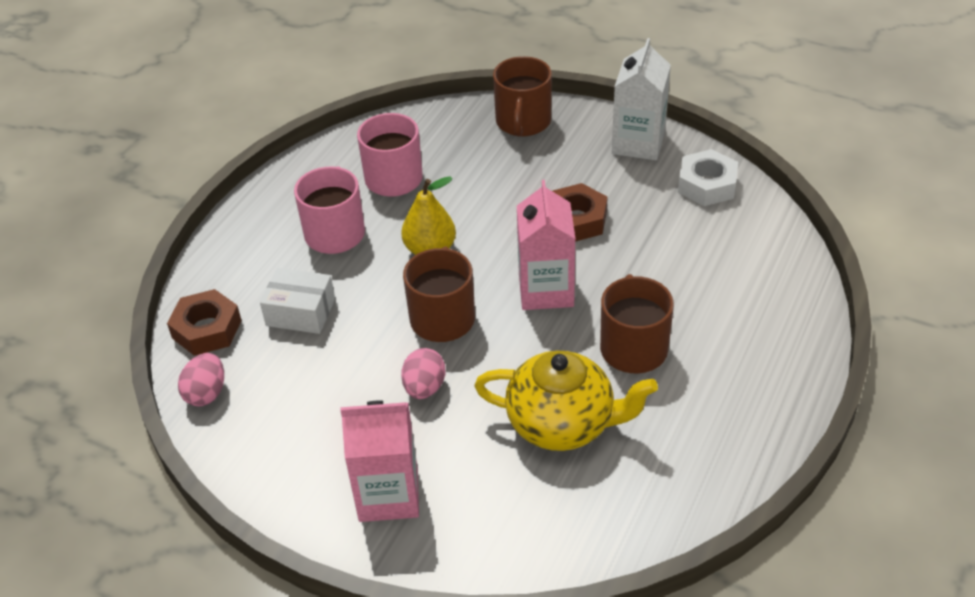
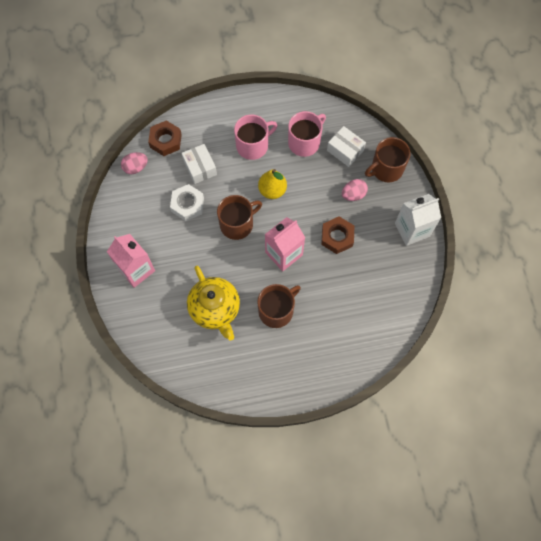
camera: 50 degrees right, 25 degrees up
(424, 387) = (196, 244): pink egg -> pink egg (353, 194)
(452, 145) = (345, 150): none -> white box
(706, 185) = (406, 278): white nut -> white nut (187, 205)

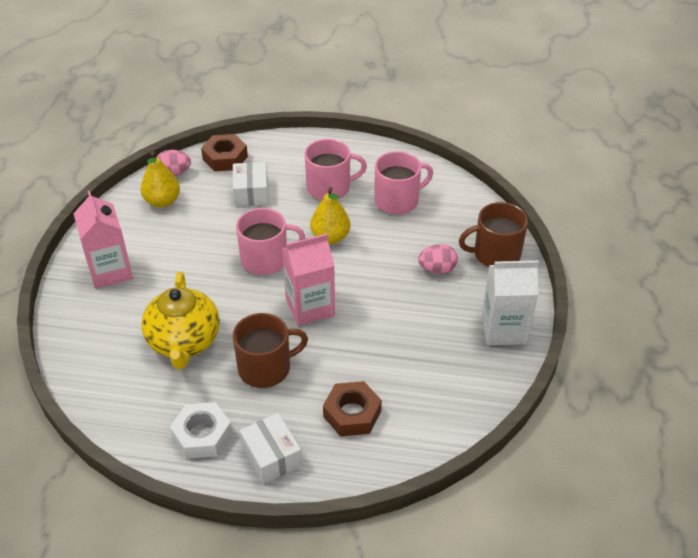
camera: 20 degrees right, 25 degrees down
(140, 196) = (162, 201): none -> yellow pear
(187, 205) = (214, 224): white nut -> white nut (202, 435)
(237, 224) = (266, 259): brown mug -> pink mug
(337, 237) = (392, 309): brown nut -> brown nut (352, 414)
(345, 150) = (447, 221): white box -> white box (271, 456)

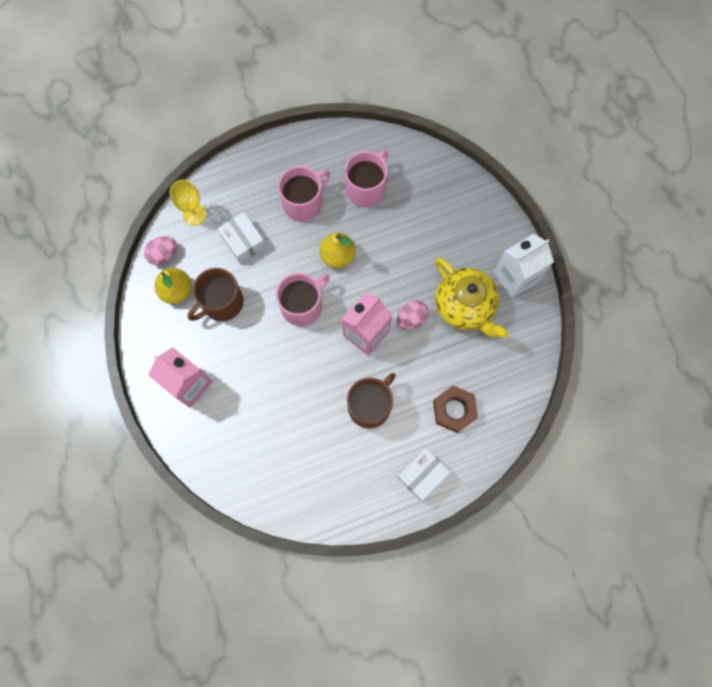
camera: 30 degrees left, 30 degrees up
(184, 342) = (295, 417): yellow teapot -> yellow teapot (465, 306)
(202, 435) = (364, 486): white nut -> none
(225, 158) = (194, 214): brown nut -> yellow goblet
(271, 456) = (422, 475): white box -> white box turned 75 degrees counterclockwise
(437, 269) = (437, 245): pink egg -> pink egg (411, 319)
(495, 254) = (471, 206): brown mug -> brown mug (221, 303)

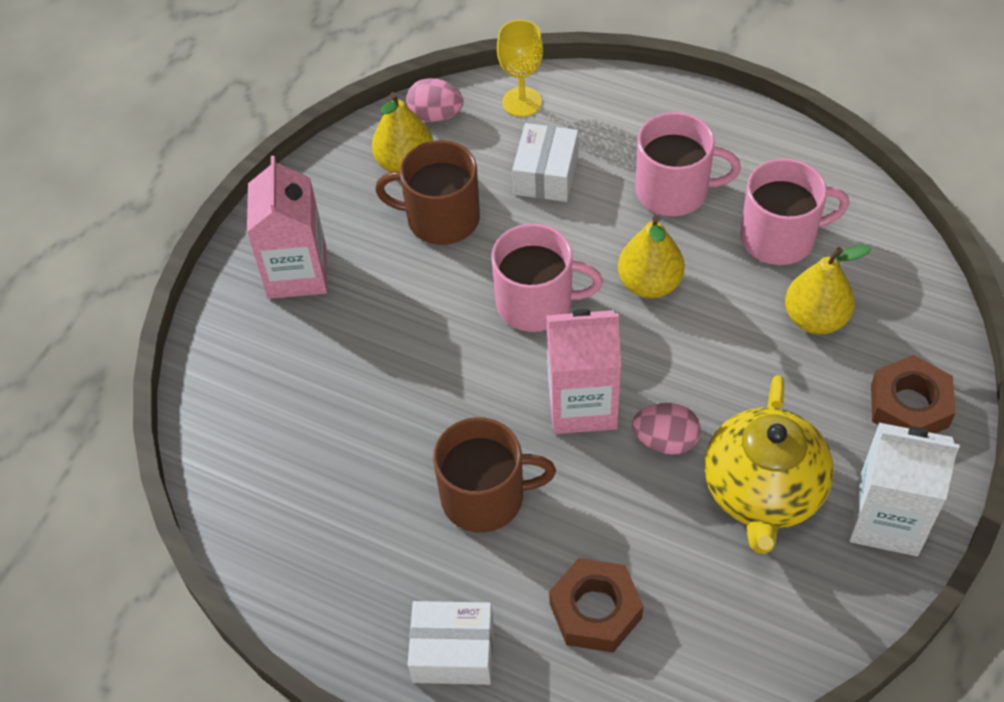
camera: 50 degrees right, 20 degrees down
(414, 214) = (815, 319): none -> yellow pear
(481, 221) = (909, 406): none -> brown nut

